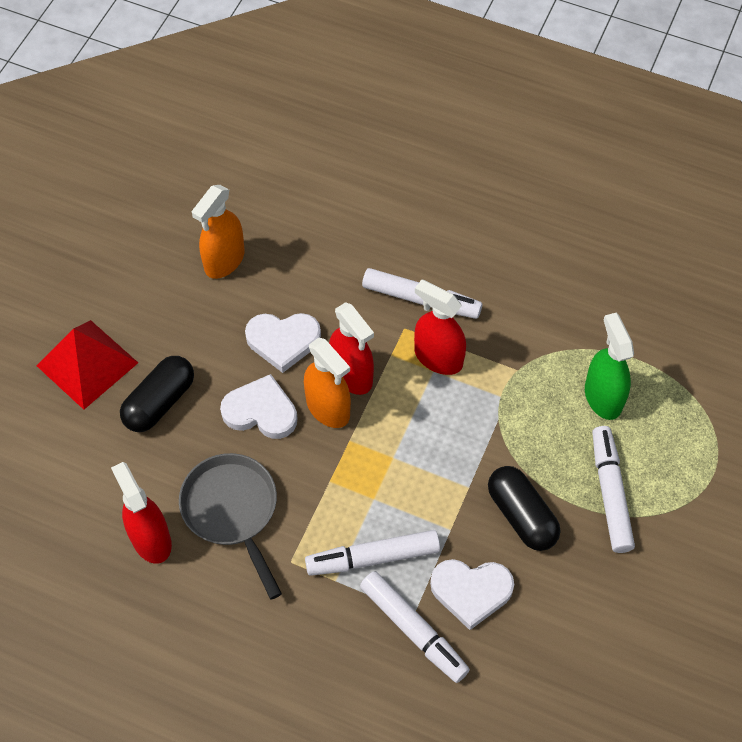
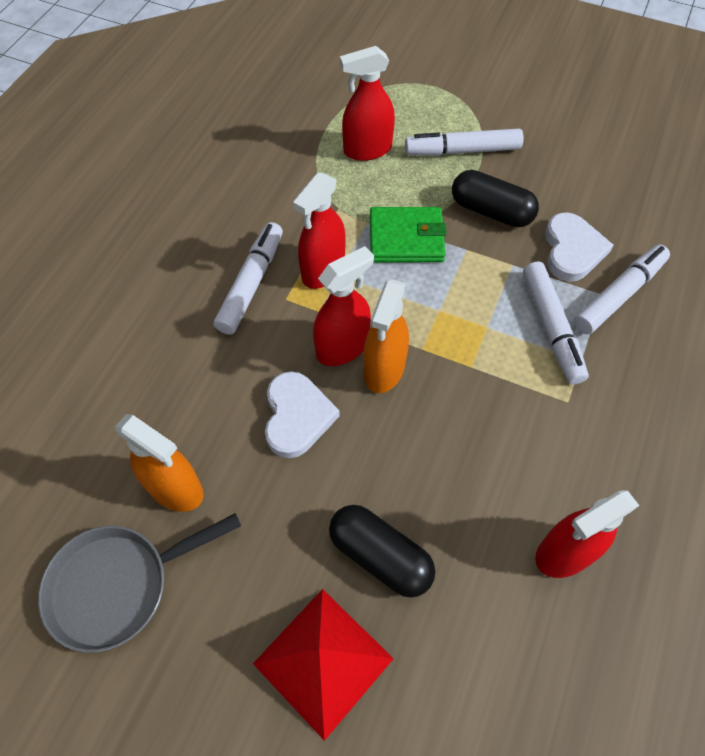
camera: 90 degrees left, 0 degrees up
(232, 511) = (517, 462): grey pan -> grey pan (118, 585)
(261, 411) = (389, 437): white heart -> none
(328, 408) = (384, 369): orange spray bottle -> orange spray bottle turned 150 degrees clockwise
(480, 431) = (406, 238): none -> green wallet
(521, 515) = (491, 211): black capsule -> black capsule turned 60 degrees clockwise
(603, 397) = (367, 150): green spray bottle -> red spray bottle

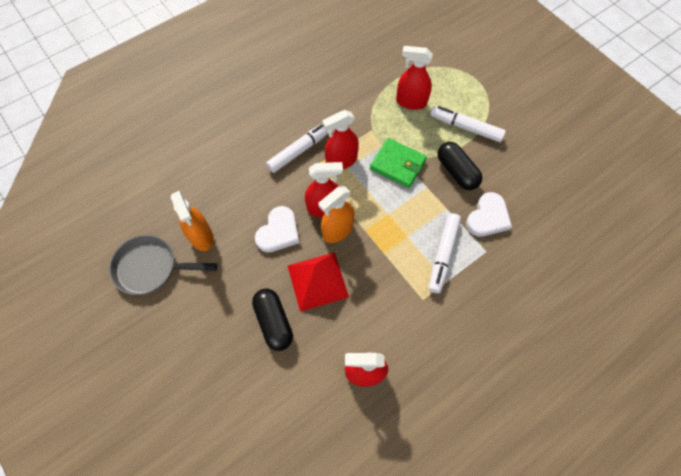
camera: 30 degrees right, 5 degrees up
(323, 661) = (217, 354): red pyramid -> red pyramid (317, 281)
(619, 295) = (496, 257): white marker -> none

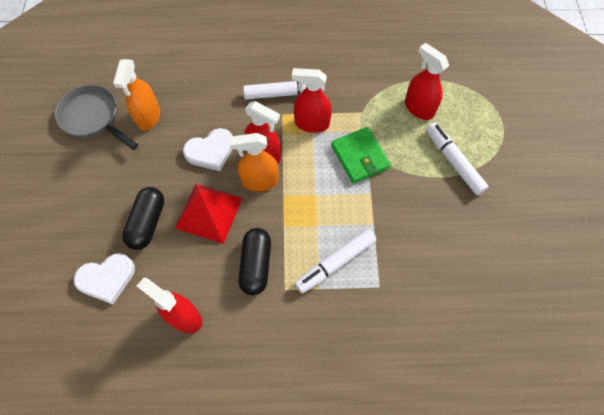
camera: 35 degrees right, 0 degrees up
(456, 172) = (410, 197): black capsule -> black capsule (256, 265)
(487, 217) = (406, 257): white heart -> white heart (107, 279)

